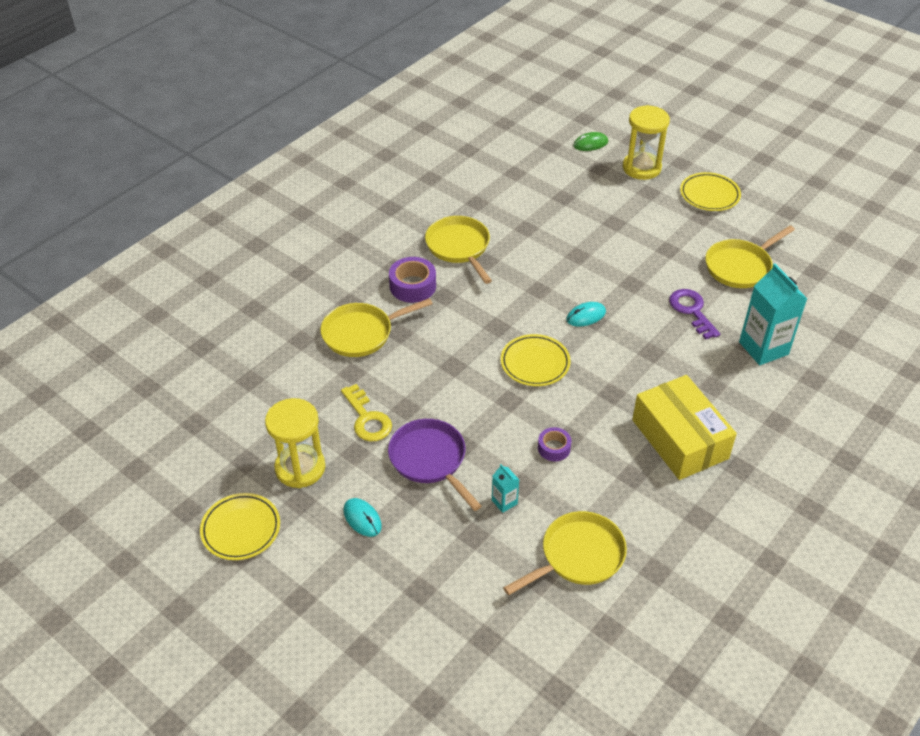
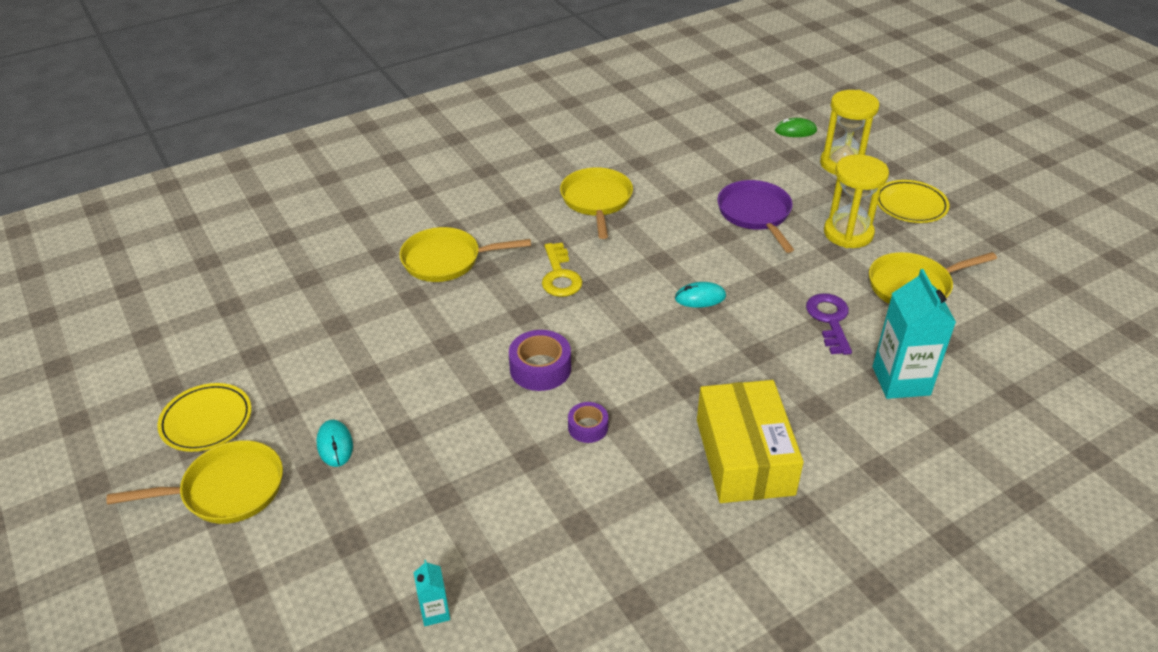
camera: 20 degrees right, 5 degrees down
(300, 468) = (304, 376): yellow hourglass -> yellow hourglass (848, 233)
(367, 418) = (402, 344): yellow key -> yellow key (560, 275)
(412, 286) = (526, 227): purple tape -> purple tape (540, 368)
(430, 460) = (443, 404): purple pan -> purple pan (755, 214)
(504, 502) = (499, 470): turquoise carton -> turquoise carton (435, 612)
(535, 363) = (615, 332): yellow plate -> none
(578, 556) = (550, 556): yellow pan -> yellow pan (226, 490)

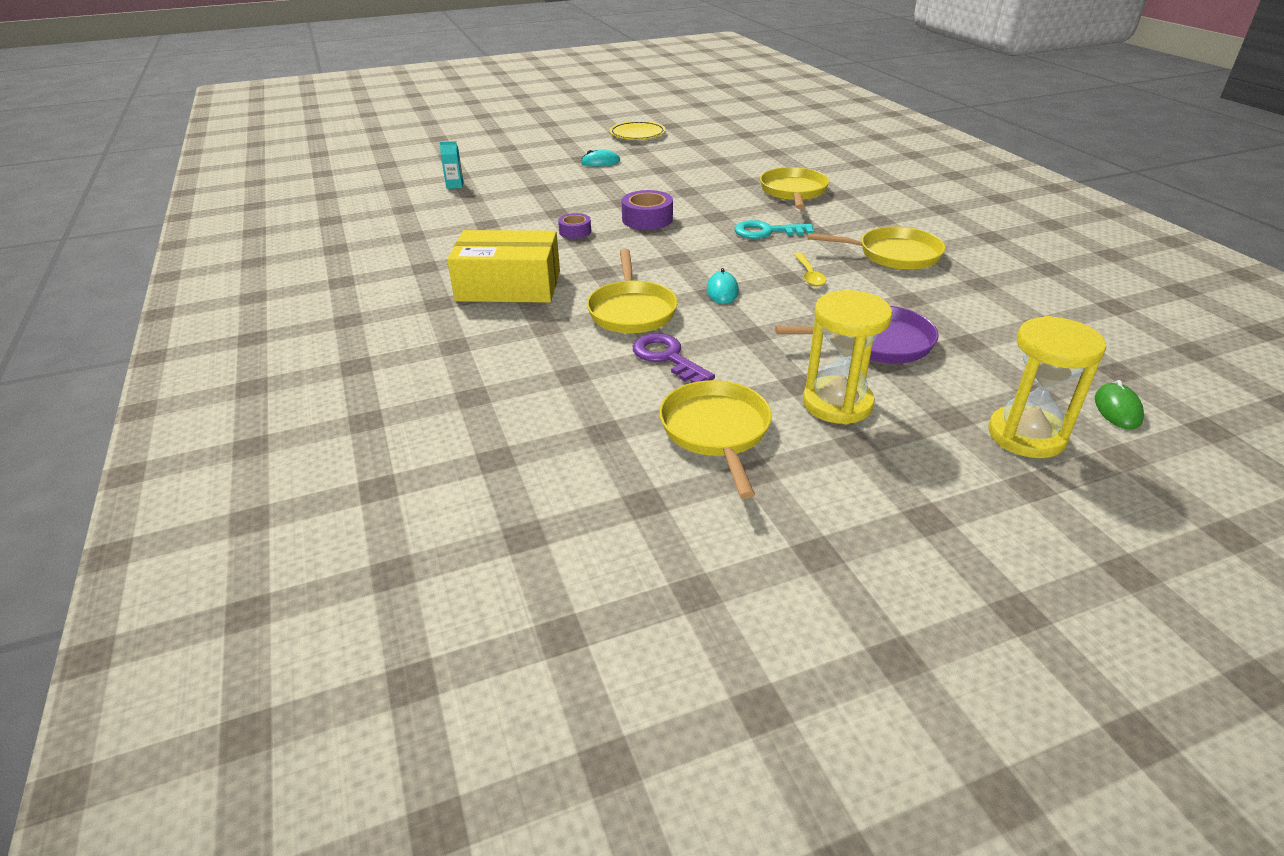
camera: 100 degrees right, 5 degrees down
(226, 490) = (579, 141): yellow pan -> yellow pan (631, 310)
(560, 275) = (766, 232): yellow key -> turquoise key
(651, 247) = (809, 275): none -> yellow spoon
(830, 320) = (667, 357): purple key -> purple key turned 135 degrees counterclockwise
(901, 381) = (556, 383): turquoise carton -> none
(910, 205) = (915, 478): yellow plate -> none

